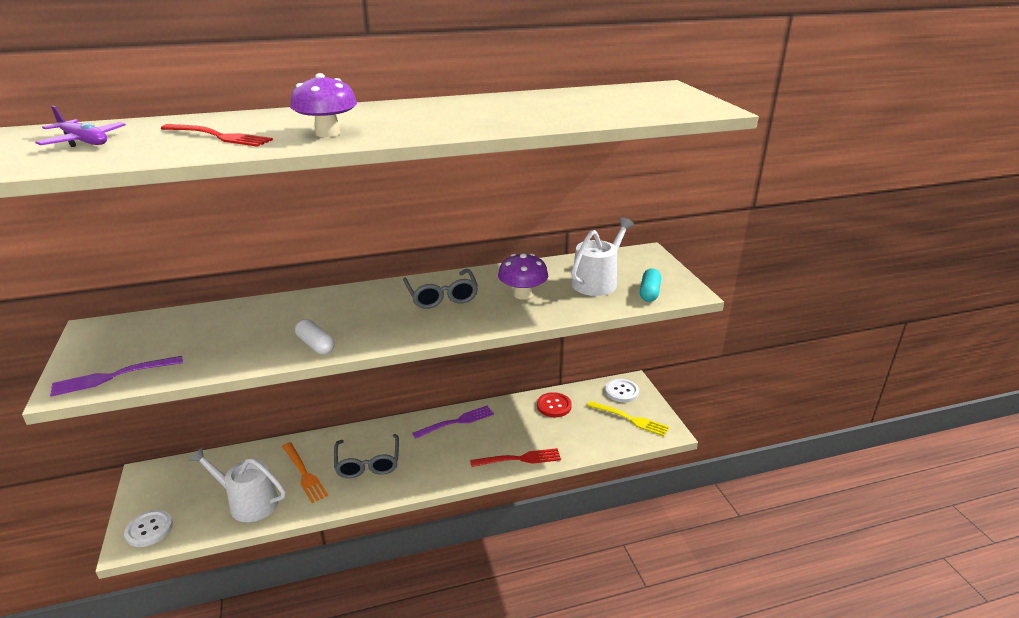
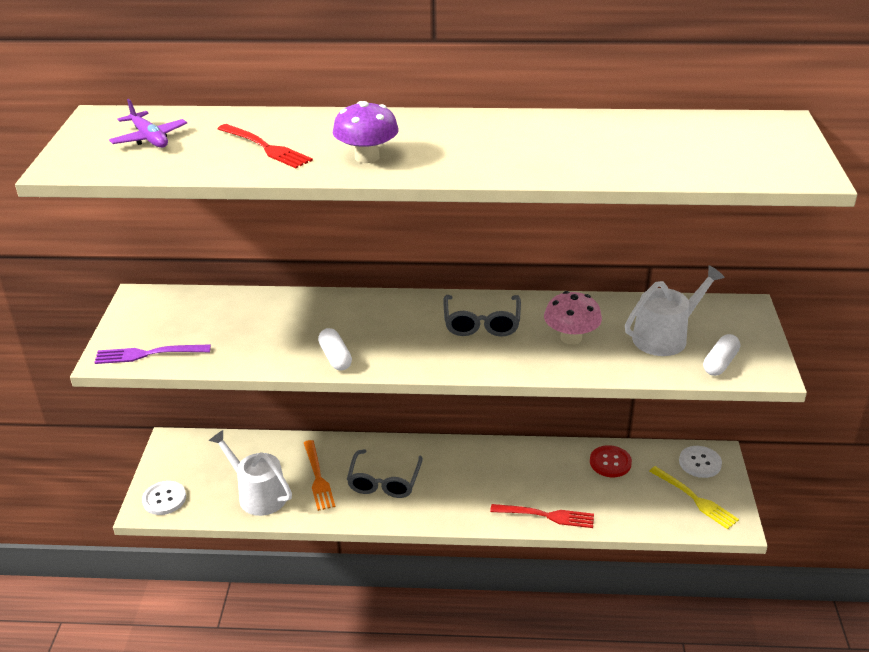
camera: 20 degrees right, 5 degrees up
(456, 422) = (492, 457): purple fork -> none
(522, 294) = (571, 338): purple mushroom -> pink mushroom
(649, 292) = (720, 363): turquoise capsule -> white capsule

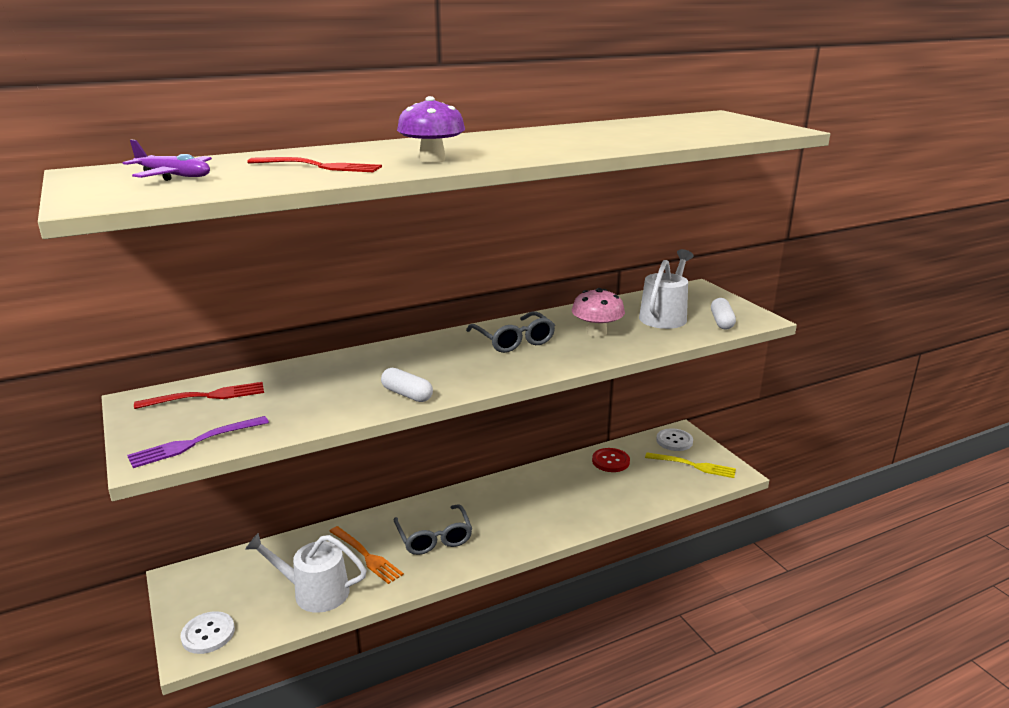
camera: 30 degrees left, 10 degrees down
(546, 516) = (596, 515): red fork -> red fork (206, 396)

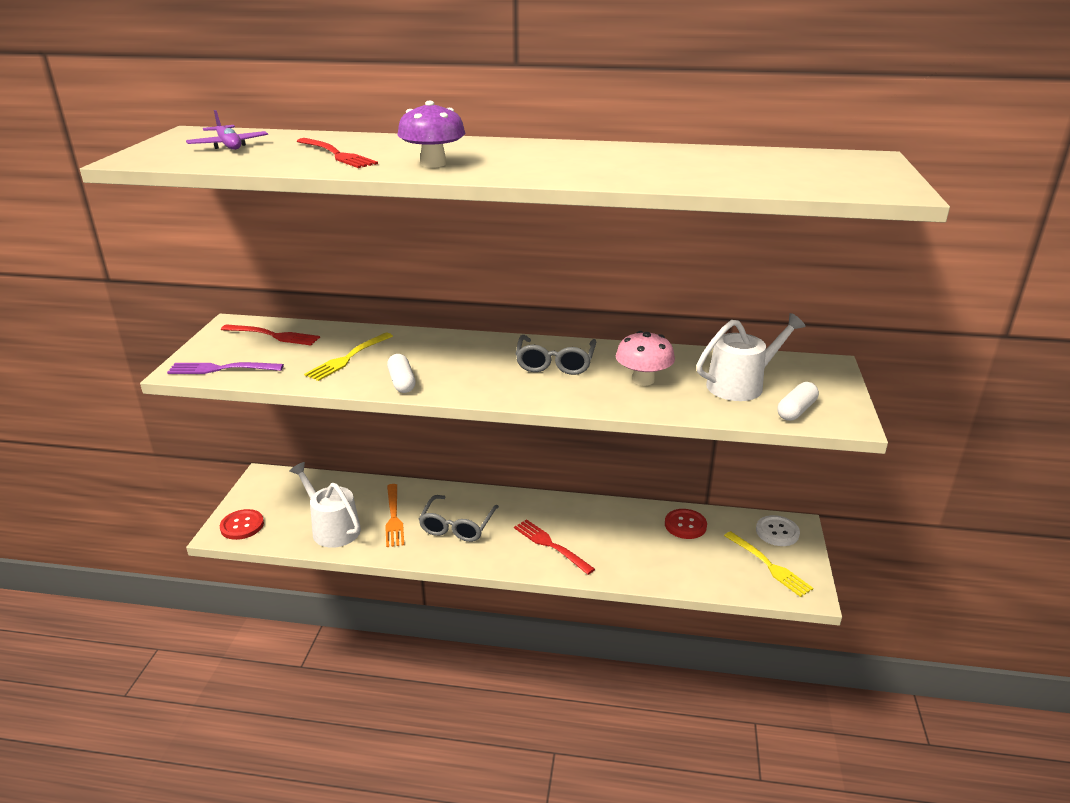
camera: 35 degrees right, 5 degrees up
(208, 634) = (242, 526): white button -> red button
(322, 391) = (348, 358): none -> yellow fork
(530, 518) = (551, 545): none -> red fork

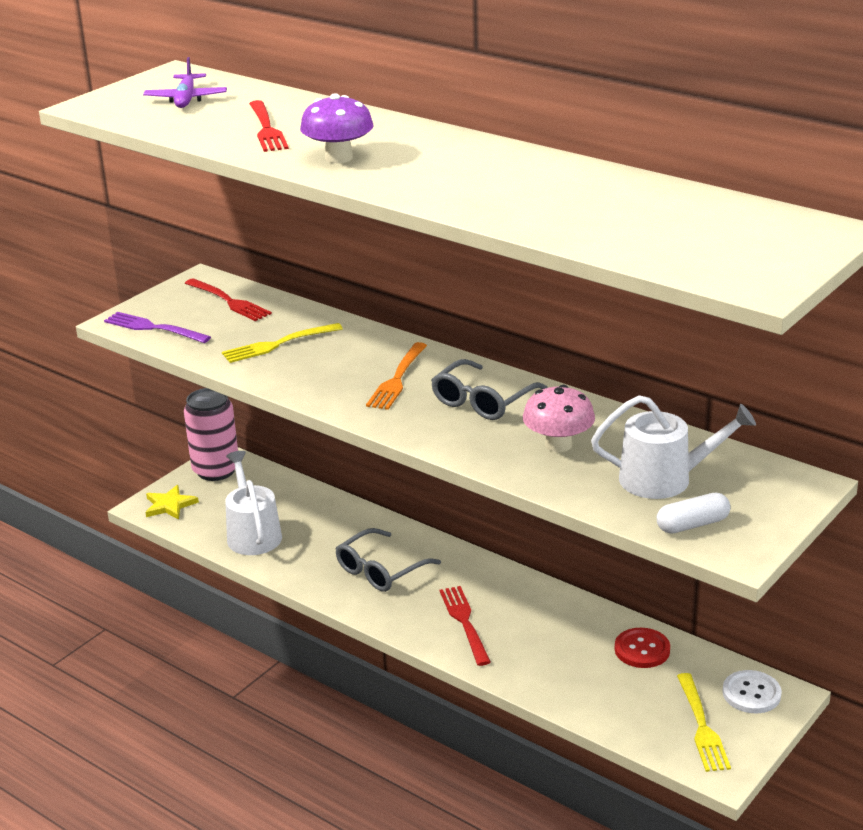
camera: 30 degrees right, 0 degrees up
(242, 526) = (169, 505): red button -> yellow star
(264, 487) = (216, 470): none -> pink can
(393, 517) = (321, 541): orange fork -> orange fork (397, 379)
(402, 382) = (305, 384): white capsule -> none

